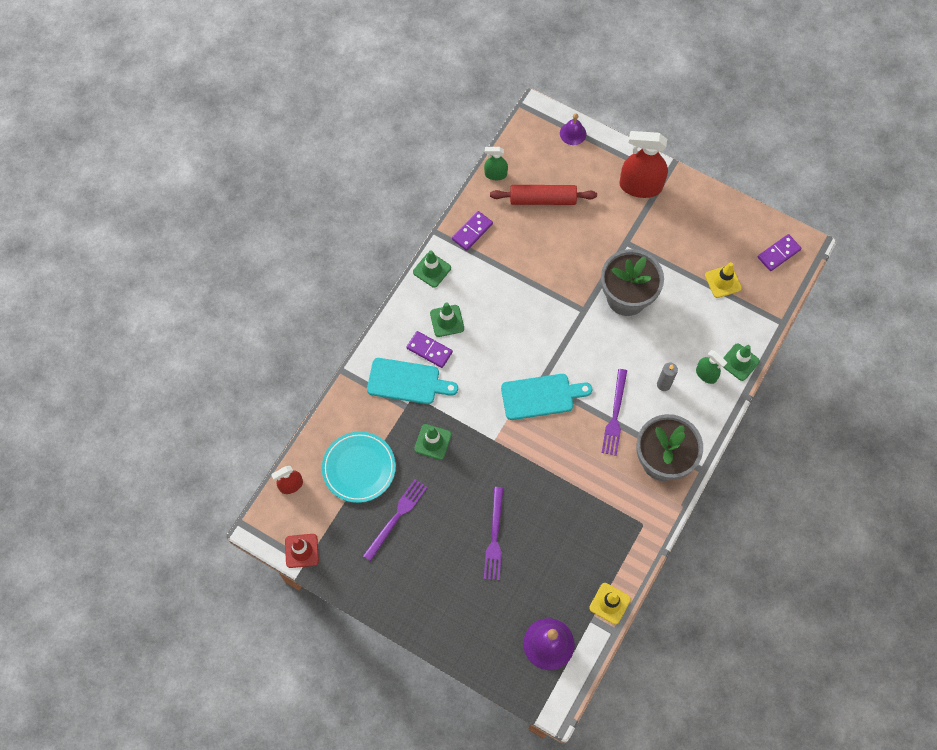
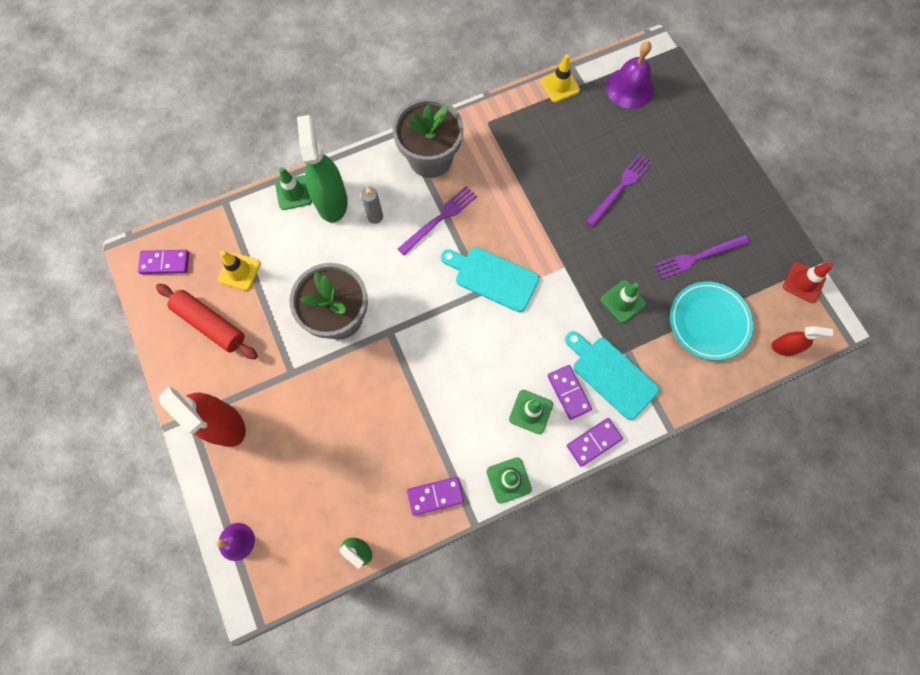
camera: 145 degrees left, 5 degrees up
(391, 329) = (593, 442): none -> purple domino
(542, 199) = (333, 481): red rolling pin -> red rolling pin (210, 324)
(706, 374) = (331, 201): green spray bottle -> green spray bottle, size x1.90

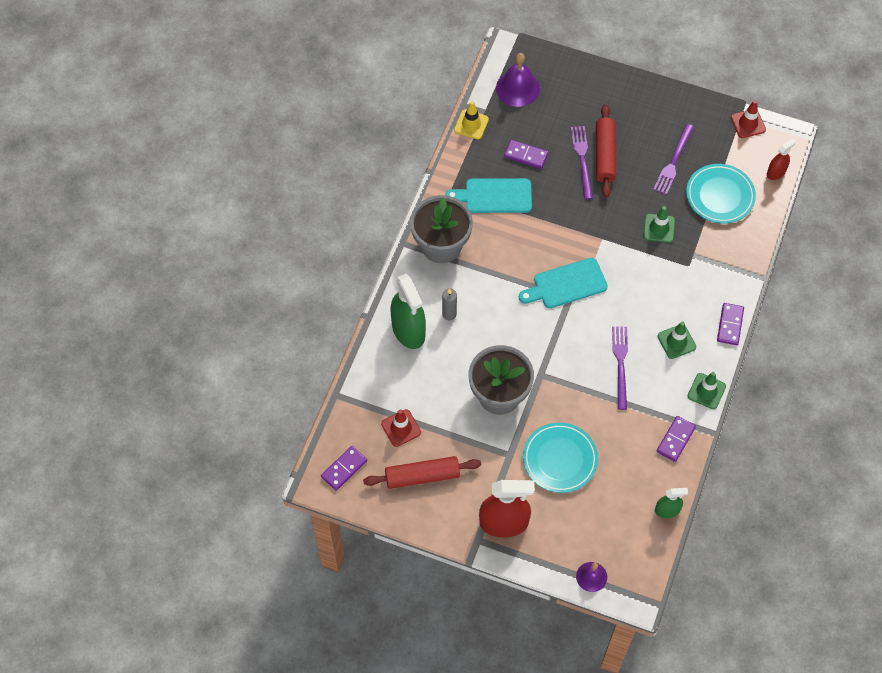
camera: 45 degrees left, 10 degrees down
(239, 271) = (401, 428): yellow traffic cone -> red traffic cone
(293, 193) = (376, 347): green traffic cone -> none
(325, 416) = (560, 459): none -> turquoise plate
(331, 201) = (408, 330): green spray bottle -> green spray bottle turned 150 degrees counterclockwise
(439, 219) = (492, 278): purple fork -> purple fork (620, 364)
(569, 392) = (686, 310): purple domino -> purple domino (526, 155)
(611, 375) = (698, 277): turquoise cutting board -> turquoise cutting board (494, 196)
(643, 201) = (605, 155): none -> red rolling pin

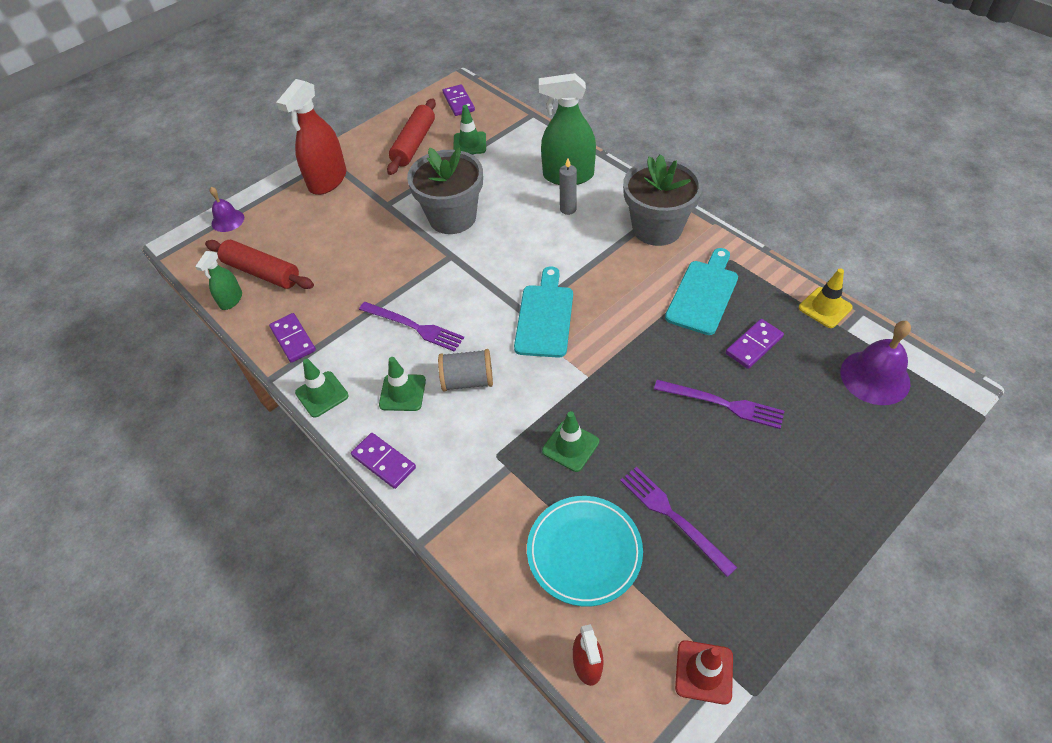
camera: 120 degrees right, 10 degrees down
(401, 428) = (469, 143): red traffic cone -> green traffic cone
(560, 459) = (352, 238): turquoise plate -> none
(605, 155) = (720, 433): red rolling pin -> red rolling pin (262, 272)
(645, 307) = (467, 381): none -> grey spool

